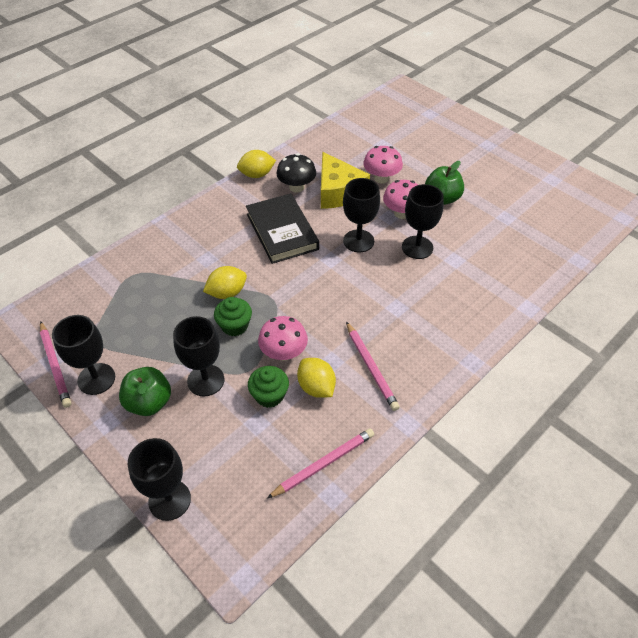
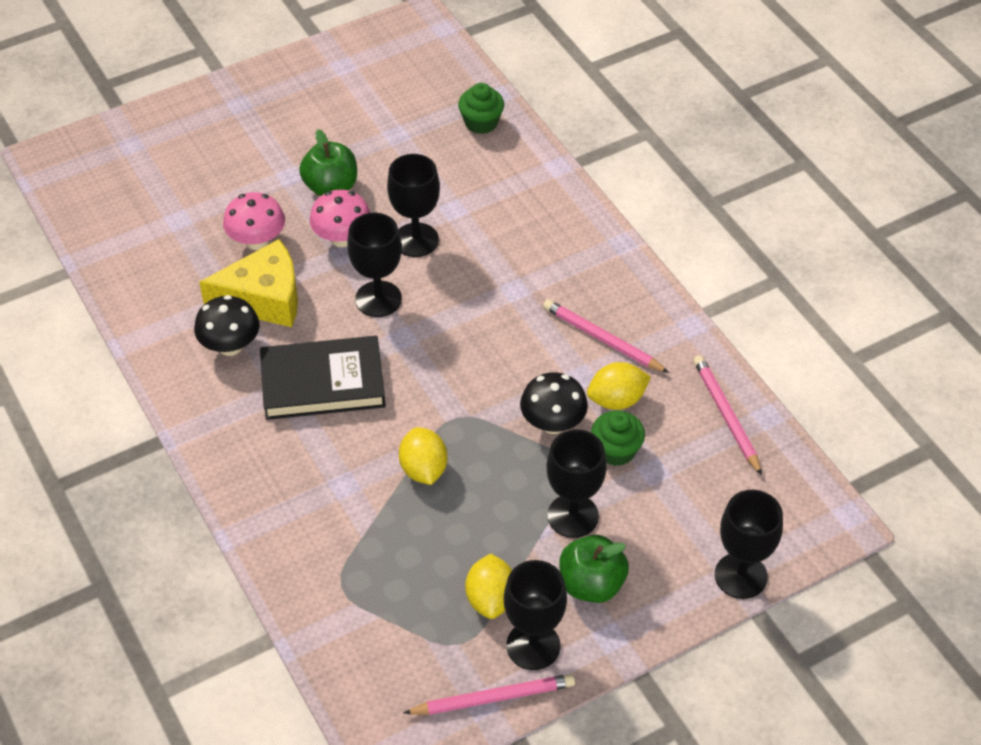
camera: 75 degrees left, 0 degrees up
(234, 326) = (488, 470): green cupcake -> green cupcake (481, 123)
(257, 175) = (175, 391): yellow lemon -> yellow lemon (491, 599)
(283, 353) = (553, 423): pink mushroom -> black mushroom
(371, 367) = (602, 339): pink pencil -> pink pencil turned 135 degrees counterclockwise

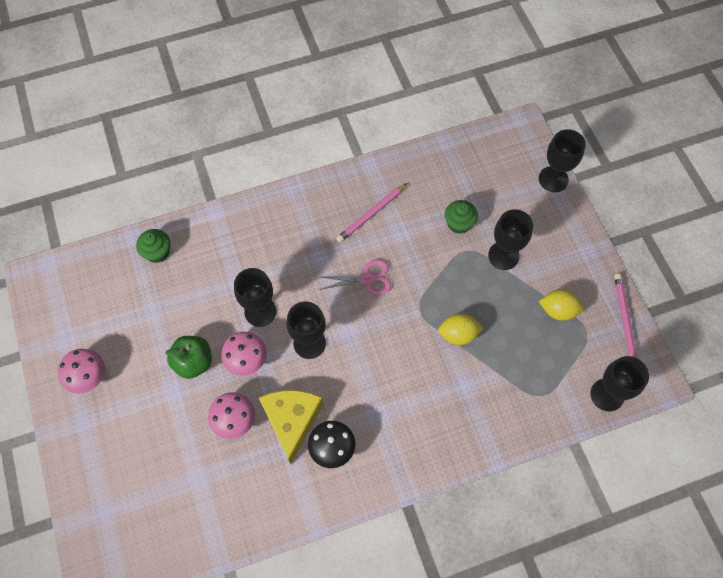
camera: 80 degrees left, 15 degrees up
(295, 97) = (88, 377): none -> pink mushroom
(323, 383) = (377, 388): black book -> none
(492, 348) = (367, 278): none -> pink scissors
(533, 646) = (591, 293): black goblet -> black goblet (607, 395)
(553, 423) = (433, 254): black mushroom -> none
(591, 584) = (552, 255): green apple -> none
(617, 400) = (421, 215): yellow lemon -> none
(726, 415) = (441, 161): pink pencil -> none

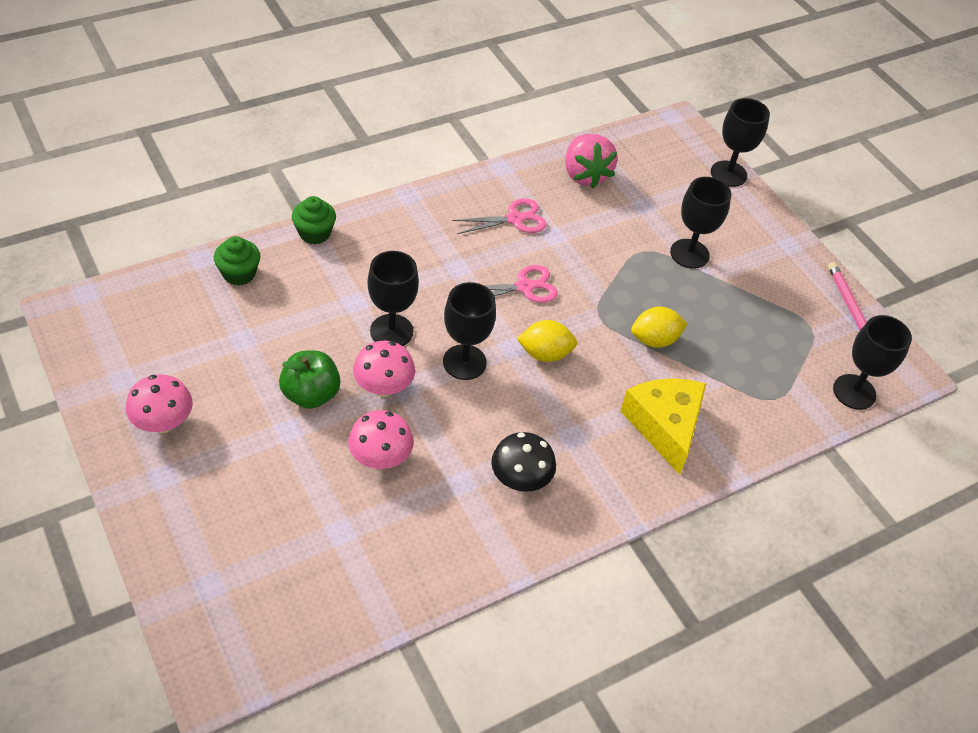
camera: 15 degrees left, 15 degrees down
(292, 421) = (459, 452): yellow cheese -> yellow cheese (664, 426)
(371, 214) = (514, 219): pink pencil -> pink scissors
(435, 174) = (585, 175): none -> pink strawberry
(459, 223) = (626, 223): green cupcake -> green cupcake (314, 233)
(558, 310) = (770, 307): yellow lemon -> yellow lemon (545, 354)

